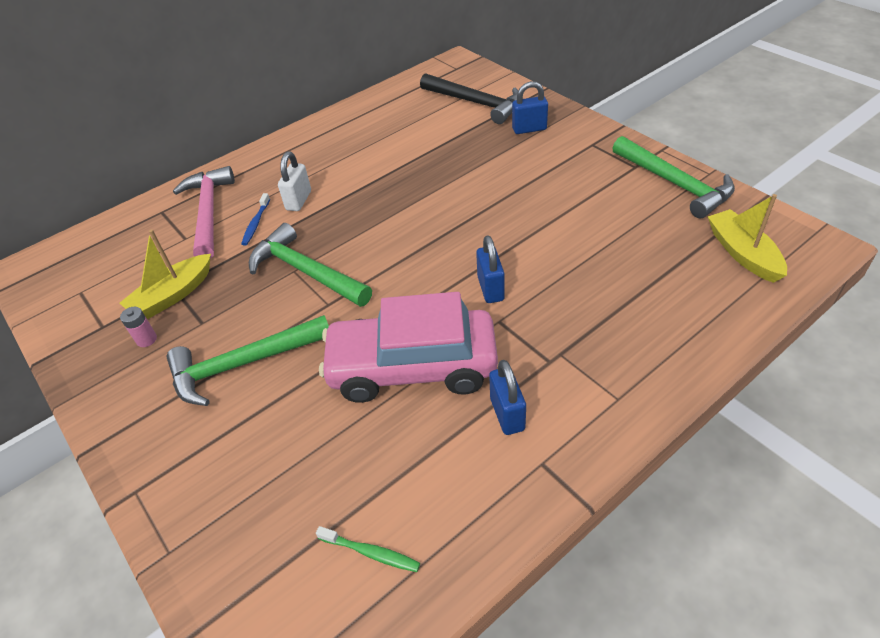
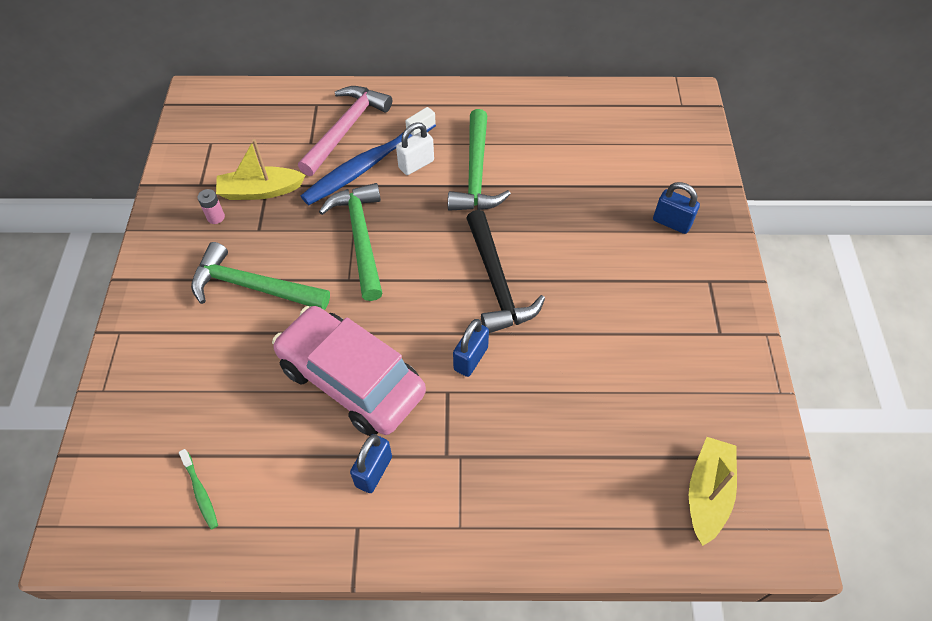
camera: 35 degrees right, 10 degrees up
(256, 223) = (367, 165): blue toothbrush -> blue toothbrush, size x2.37
(476, 103) = (656, 159): black hammer -> black hammer (496, 282)
(674, 184) = (733, 379): green hammer -> green hammer (475, 173)

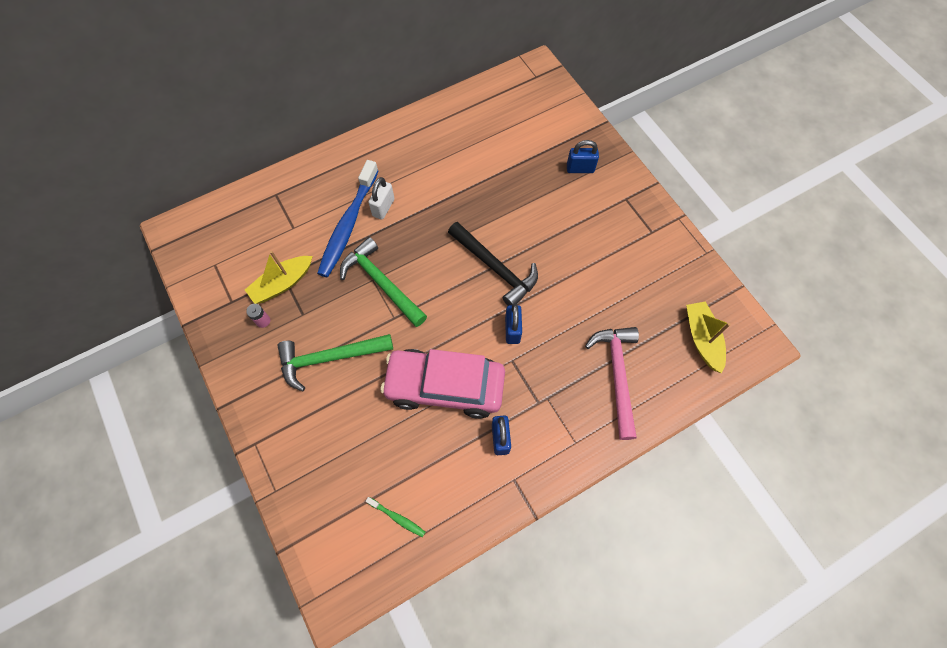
camera: 30 degrees left, 10 degrees up
(346, 129) = (313, 204): pink hammer -> pink hammer (617, 375)
(475, 173) = (430, 194): green hammer -> none

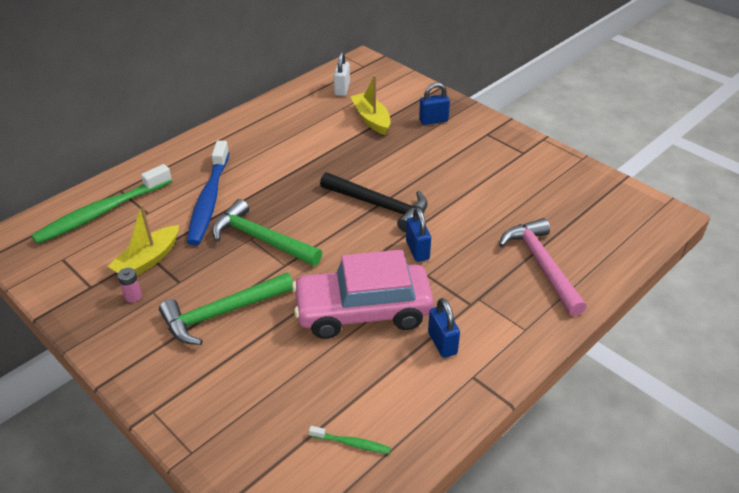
camera: 15 degrees left, 25 degrees down
(256, 217) = (102, 212): none -> green toothbrush
(383, 207) = (243, 180): white padlock -> white padlock (342, 89)
(702, 339) = (611, 221): yellow boat -> yellow boat (371, 119)

